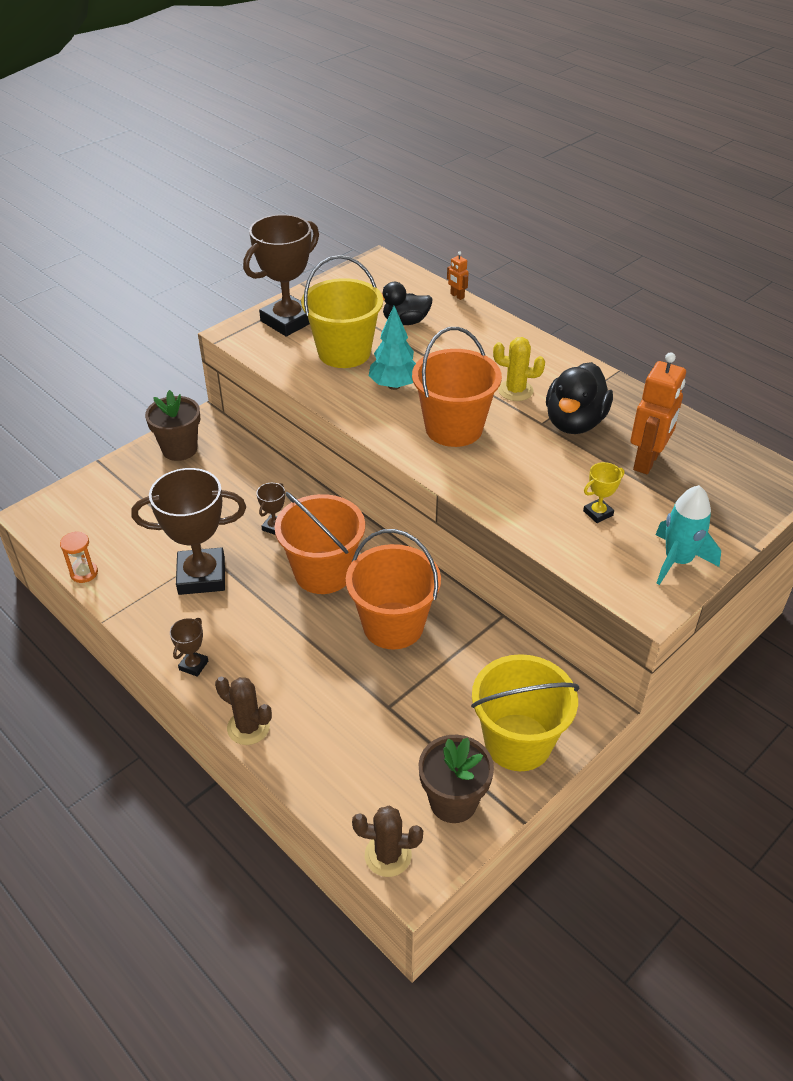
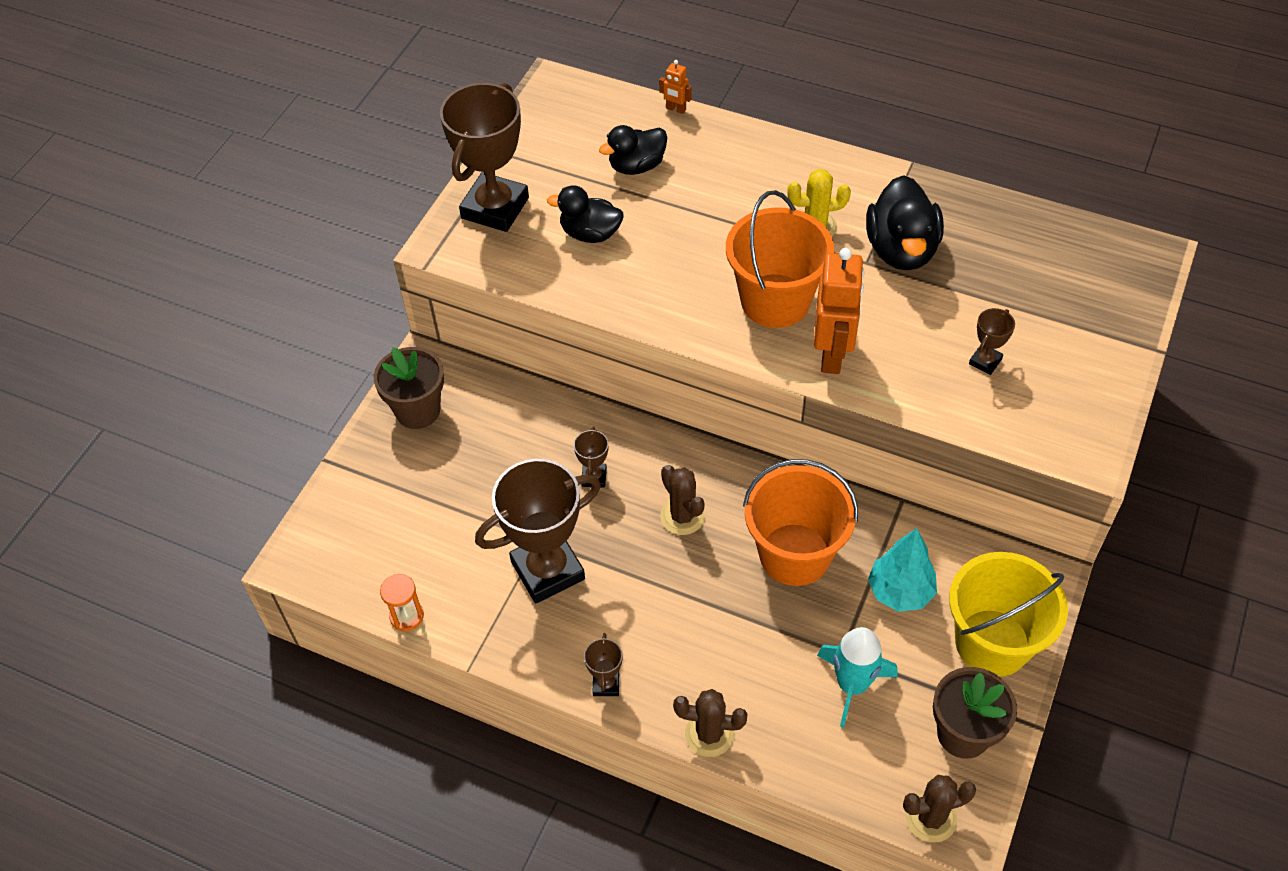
camera: 20 degrees left, 10 degrees up
(323, 572) = (682, 516): orange bucket -> brown cactus
(344, 352) = (590, 234): yellow bucket -> black duck
(394, 386) = (675, 263): turquoise tree -> turquoise tree (900, 592)
(598, 513) = (985, 361): yellow trophy -> brown trophy
(647, 461) = (1002, 277): orange robot -> orange robot (832, 355)
(677, 561) = (1092, 393): turquoise rocket -> turquoise rocket (852, 685)

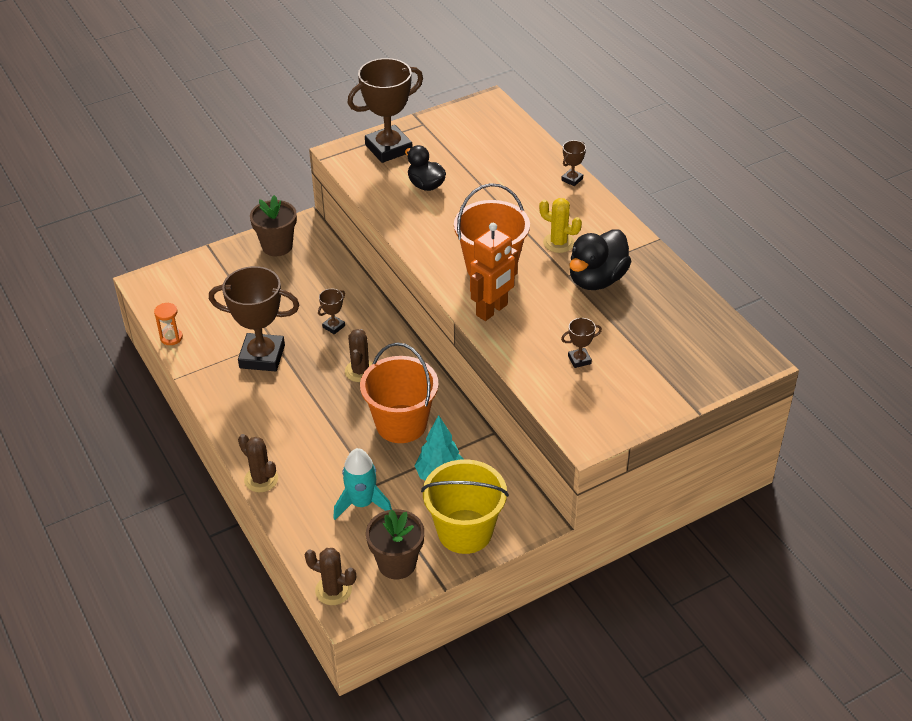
camera: 35 degrees right, 10 degrees down
(606, 684) = (234, 425): brown trophy -> brown trophy (572, 179)
(636, 166) = (490, 164): black duck -> none
(676, 109) = (546, 146): orange robot -> none

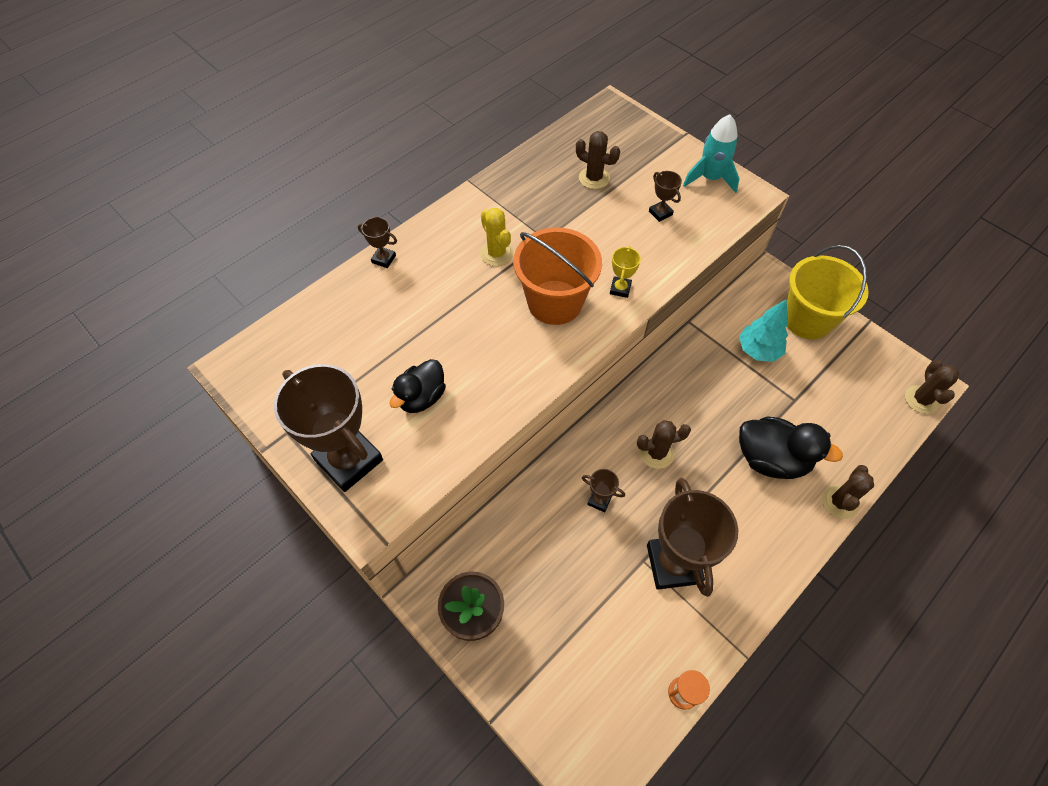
camera: 105 degrees left, 15 degrees up
(362, 503) = (820, 404): turquoise rocket -> turquoise rocket (710, 178)
(397, 563) = (867, 360): brown flower pot -> none
(401, 424) = (711, 397): orange bucket -> none
(492, 310) = (620, 289): orange robot -> yellow trophy
(558, 243) = (496, 253): yellow cactus -> yellow cactus turned 45 degrees counterclockwise
(597, 279) = (544, 216): black duck -> black duck (771, 459)
(641, 323) = (594, 178): none -> brown cactus

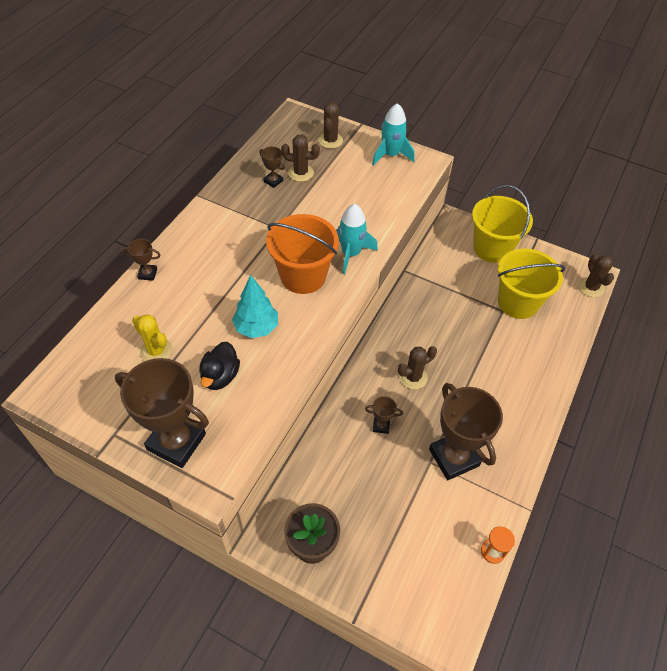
camera: 20 degrees left, 5 degrees down
(496, 253) = (242, 248): yellow cactus -> yellow cactus (156, 351)
(620, 289) = (351, 254): yellow trophy -> turquoise rocket
(660, 213) = (362, 189): brown trophy -> brown trophy (273, 181)
(758, 350) = (464, 280): turquoise tree -> turquoise tree (256, 328)
(771, 459) = (499, 359): black duck -> none
(818, 395) = (518, 302): none -> yellow bucket
(839, 502) = (558, 377): brown cactus -> brown cactus (330, 140)

